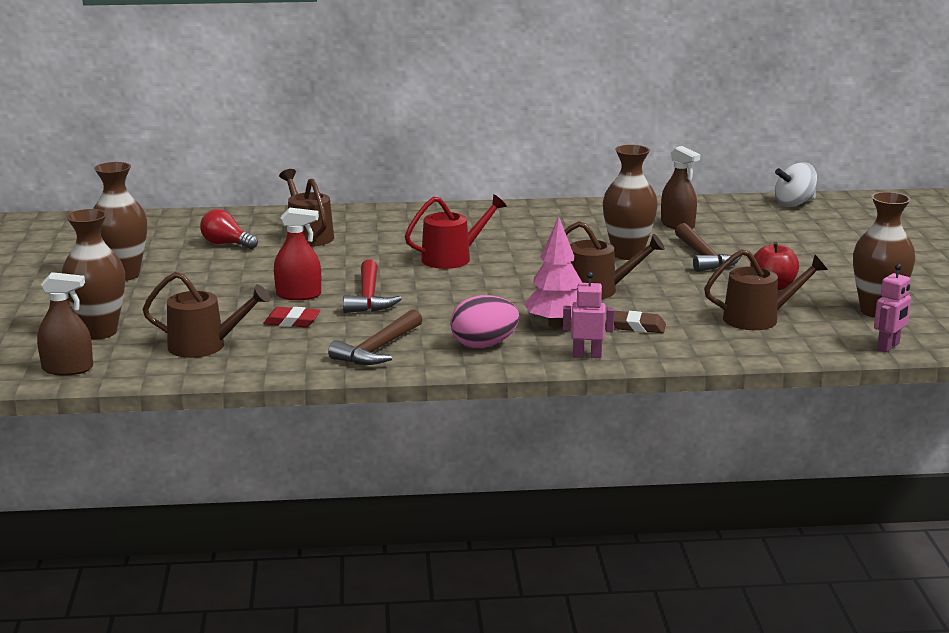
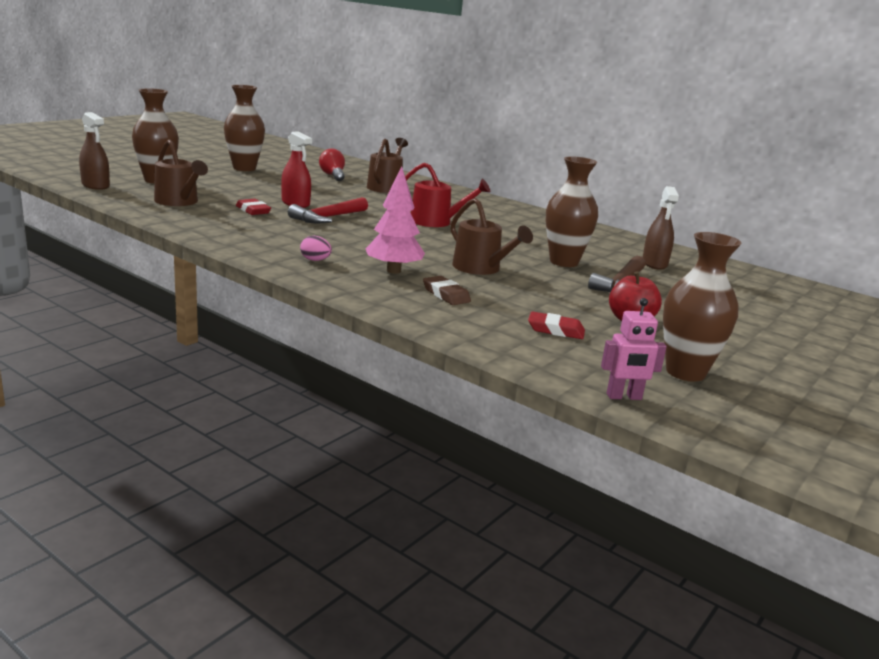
camera: 40 degrees right, 0 degrees up
(378, 349) = (252, 237): brown hammer -> none
(484, 345) = (315, 260): pink egg -> pink egg, size x0.54
(587, 355) = (360, 292): pink robot -> none
(758, 319) = (555, 330): brown watering can -> red eraser
(794, 204) = (802, 289): white spinning top -> none

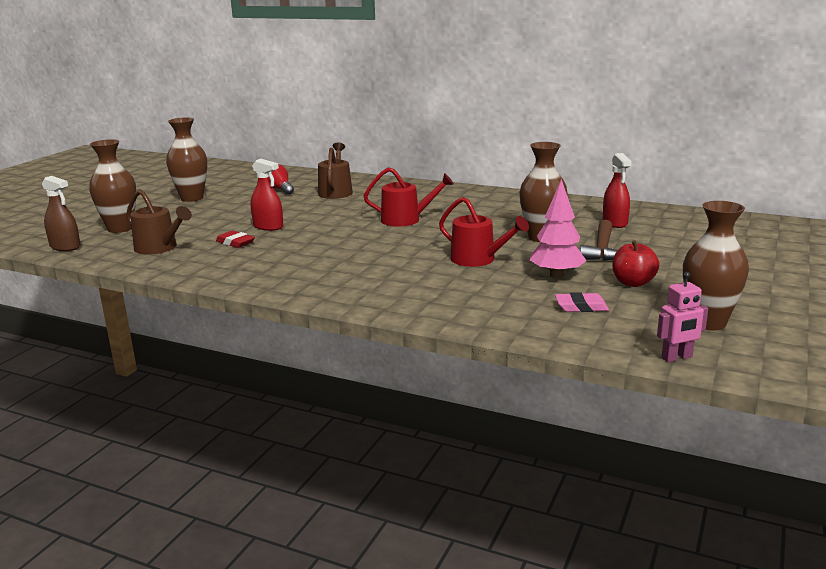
camera: 10 degrees left, 0 degrees up
(315, 260) = (331, 283): pink egg -> none
(328, 218) = (308, 236): red hammer -> none
(393, 271) = (406, 279): pink tree -> pink tree (556, 275)
(446, 295) = (468, 293): brown eraser -> none
(480, 268) = (478, 259): brown watering can -> red watering can
(555, 330) = (581, 307): red eraser -> pink eraser
(654, 263) = (615, 222): brown spray bottle -> red spray bottle

